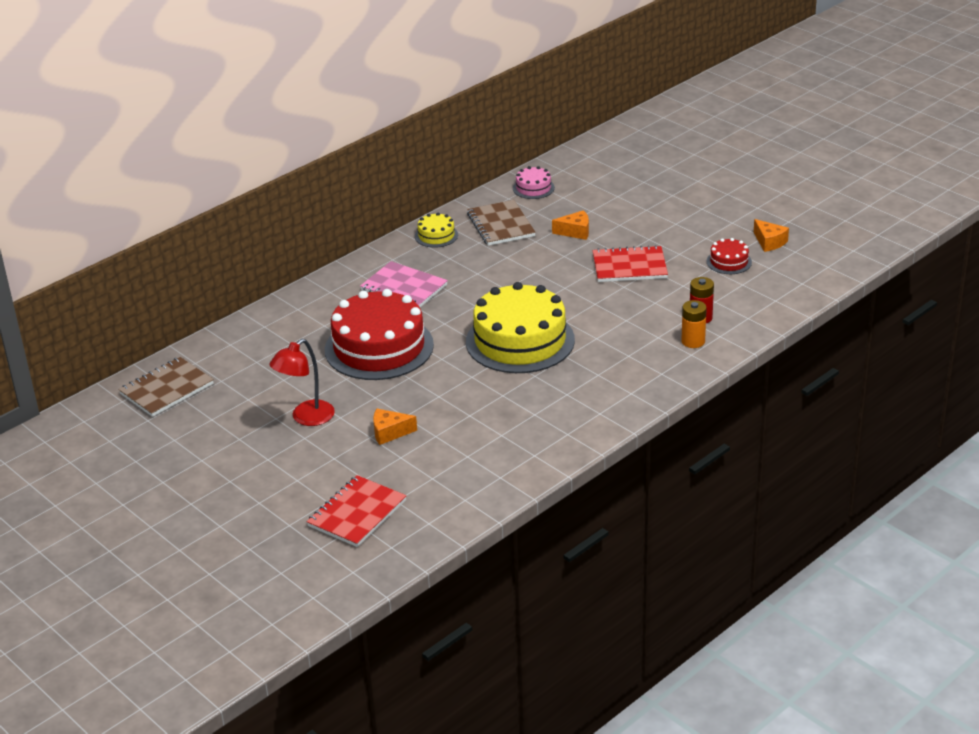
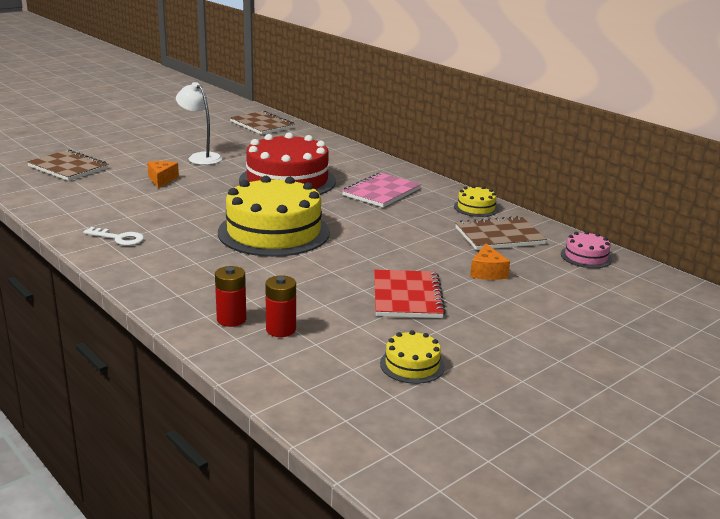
camera: 90 degrees right, 10 degrees down
(306, 418) = (200, 157): red lamp -> white lamp
(357, 513) = (68, 167): red notebook -> brown notebook
(557, 428) = (119, 238): none -> white key
(693, 341) = (231, 319): orange battery -> red battery
(729, 262) = (412, 365): red cake -> yellow cake
(769, 242) = (465, 406): orange cheese -> none

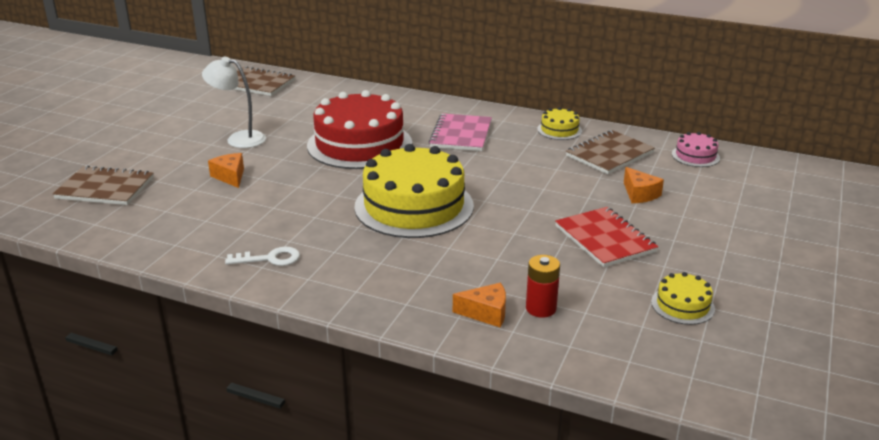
camera: 25 degrees left, 5 degrees up
(231, 319) = (486, 313): red battery -> orange cheese

